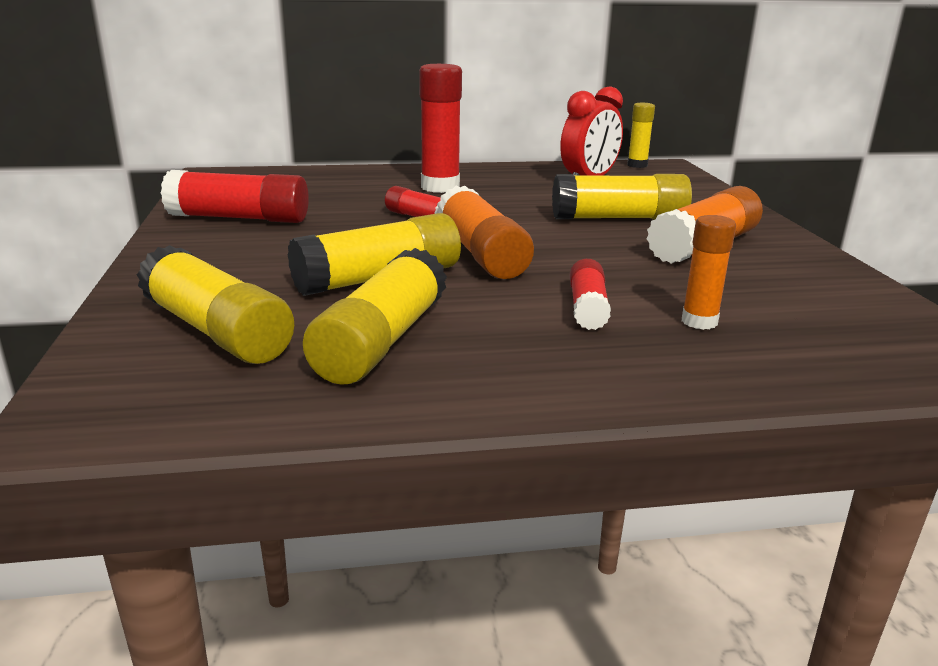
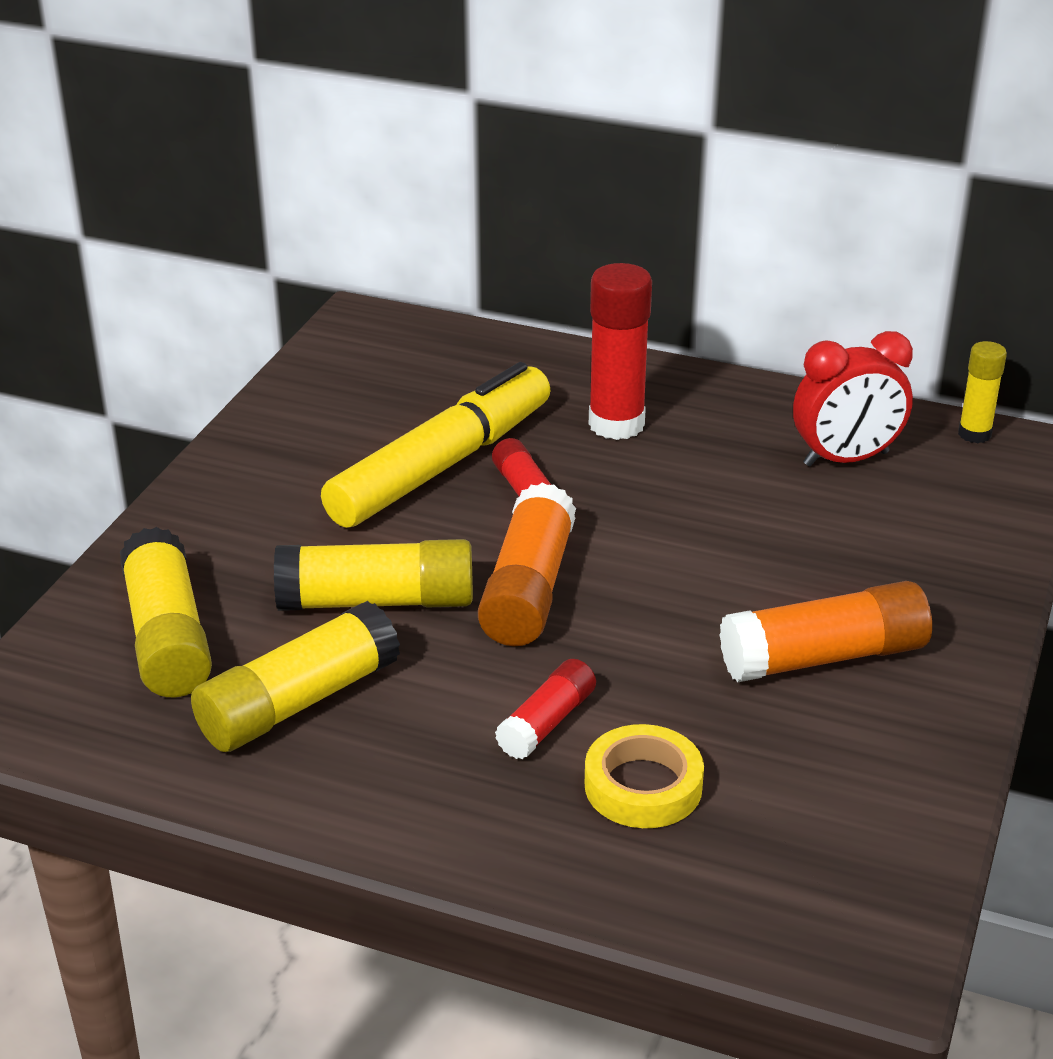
camera: 30 degrees right, 10 degrees up
(240, 218) = (320, 436): red glue stick -> none
(347, 217) = (442, 465): none -> yellow marker
(619, 218) = (782, 565): yellow glue stick -> none
(699, 322) = (643, 786): orange glue stick -> yellow tape

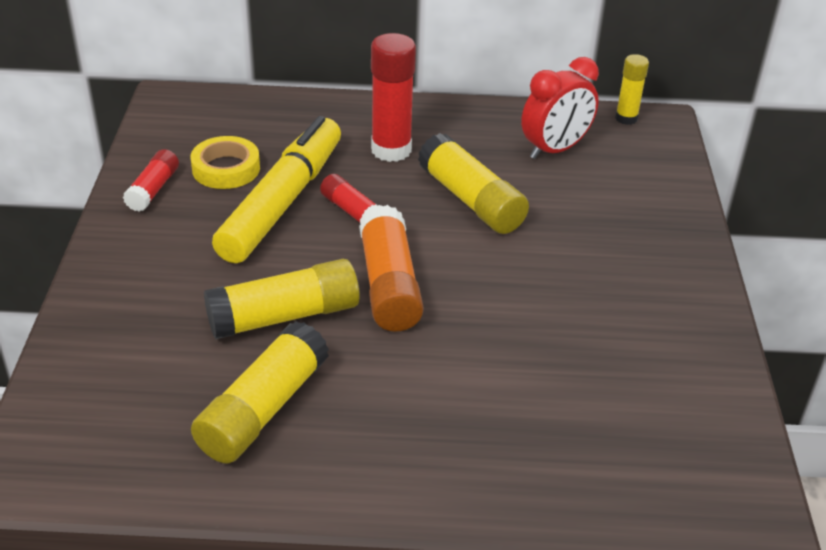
camera: 20 degrees left, 5 degrees up
(167, 637) = (137, 378): yellow glue stick -> yellow glue stick (471, 200)
(547, 722) = (451, 384): red glue stick -> red glue stick (153, 189)
(643, 786) = (540, 418): yellow tape -> yellow tape (226, 169)
(824, 657) = (611, 295): orange glue stick -> none

